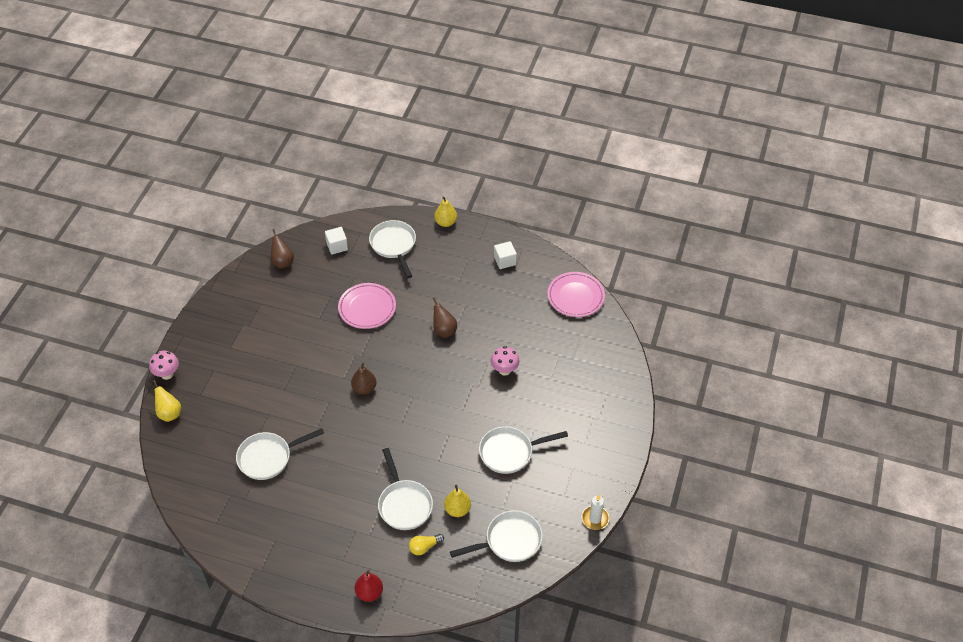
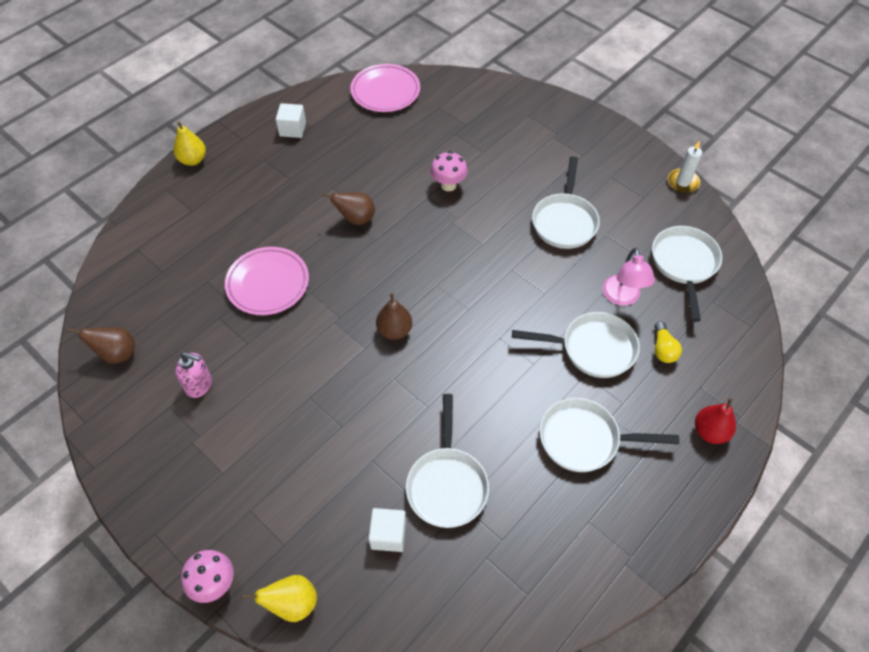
camera: 65 degrees left, 5 degrees up
(280, 310) = (199, 385): none -> pink soap dispenser
(337, 246) = (140, 281): white cube -> white cube (388, 535)
(394, 245) = (188, 221): white pan -> white pan (584, 439)
(457, 509) = (622, 297): yellow pear -> pink lamp

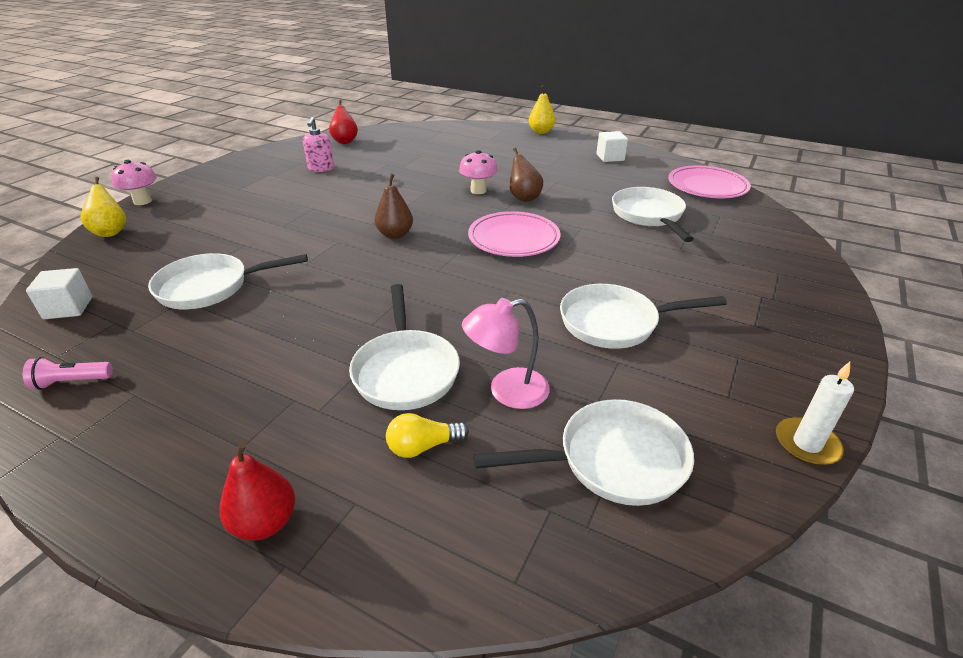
camera: 75 degrees right, 20 degrees down
(117, 354) = (345, 141): brown pear -> red pear
(268, 284) = (428, 175): pink plate -> pink plate (513, 239)
(388, 535) = (161, 264): white cube -> white cube (68, 308)
(448, 185) = (607, 236): pink mushroom -> pink mushroom (478, 190)
(565, 573) = (71, 382): none -> pink flashlight
(584, 439) = (258, 378): white pan -> white pan (649, 215)

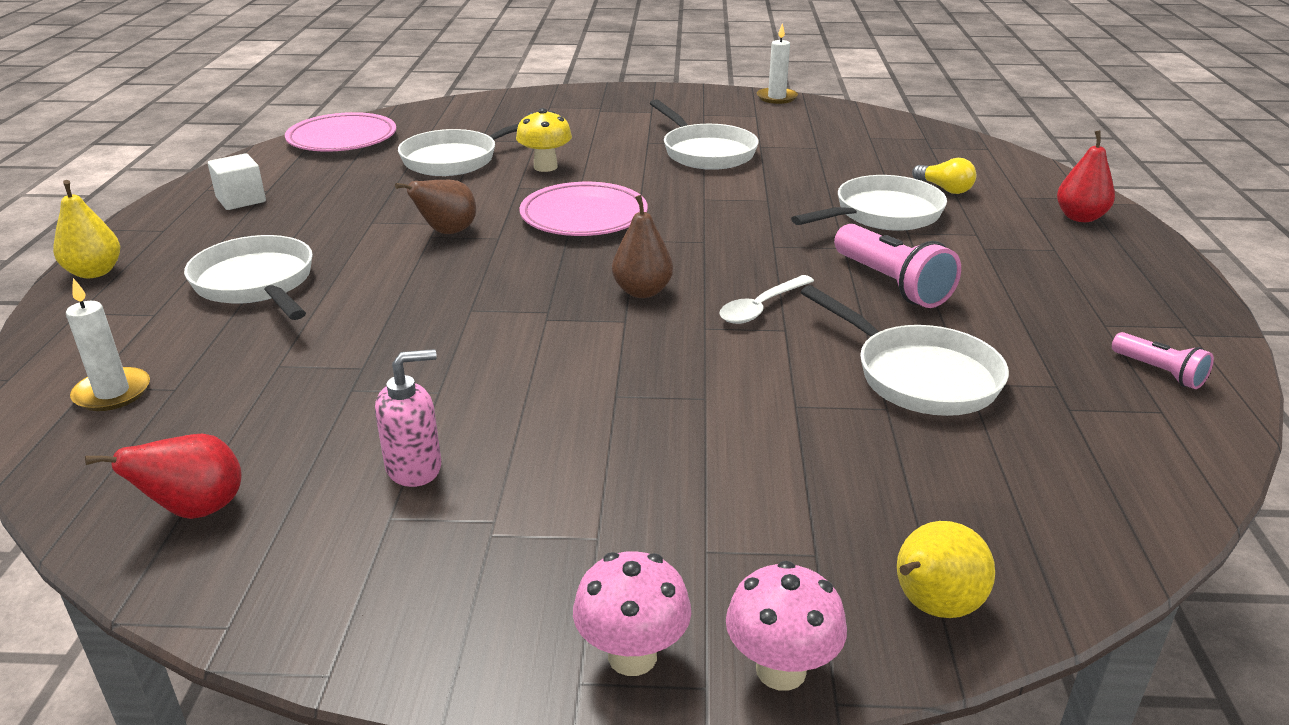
camera: 115 degrees left, 5 degrees down
(68, 308) = (1113, 472): white cube -> none
(302, 322) = (891, 284): none -> pink flashlight
(335, 264) = (761, 308): none -> white spoon
(432, 133) = (112, 393): none -> white candle
(478, 190) = (439, 269): pink mushroom -> pink mushroom (632, 656)
(507, 391) = (849, 174): pink lamp -> none
(613, 460) = (866, 137): white pan -> white pan (257, 284)
(616, 243) = (545, 167): none -> yellow mushroom

